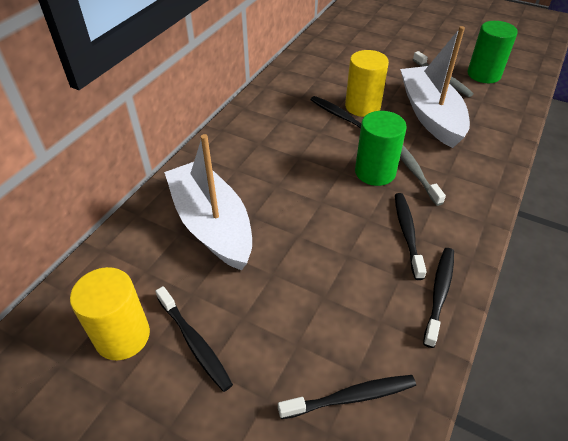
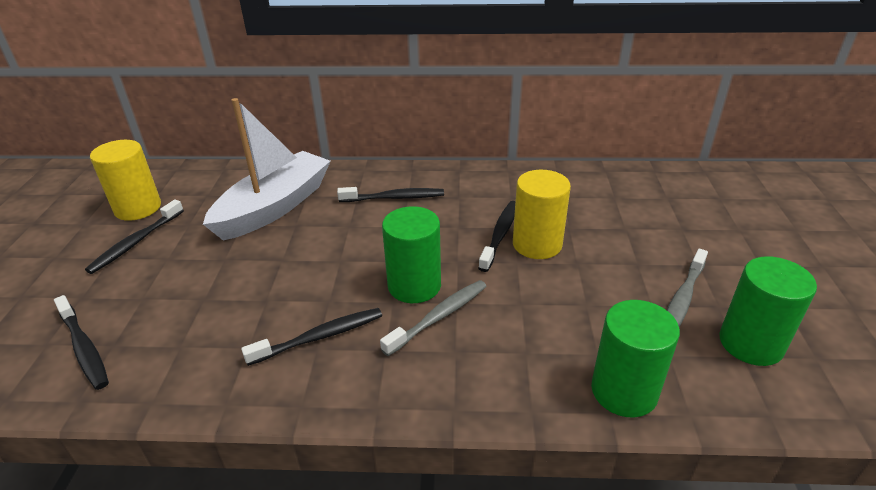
camera: 65 degrees right, 10 degrees down
(430, 115) = (575, 306): white boat -> none
(439, 293) = (231, 385): black toothbrush -> black toothbrush (394, 198)
(502, 125) = (624, 391): none -> green cylinder

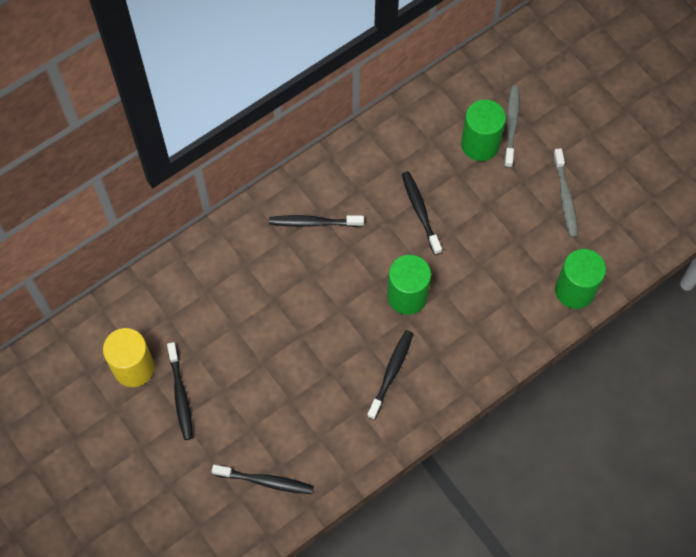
camera: 40 degrees left, 30 degrees up
(274, 207) = (237, 293): white boat -> none
(394, 198) = (313, 223): black toothbrush -> black toothbrush turned 135 degrees counterclockwise
(439, 317) = (443, 309): grey toothbrush -> grey toothbrush (511, 125)
(537, 244) = (450, 205): yellow cylinder -> none
(751, 343) = (617, 209): green cylinder -> green cylinder (480, 144)

